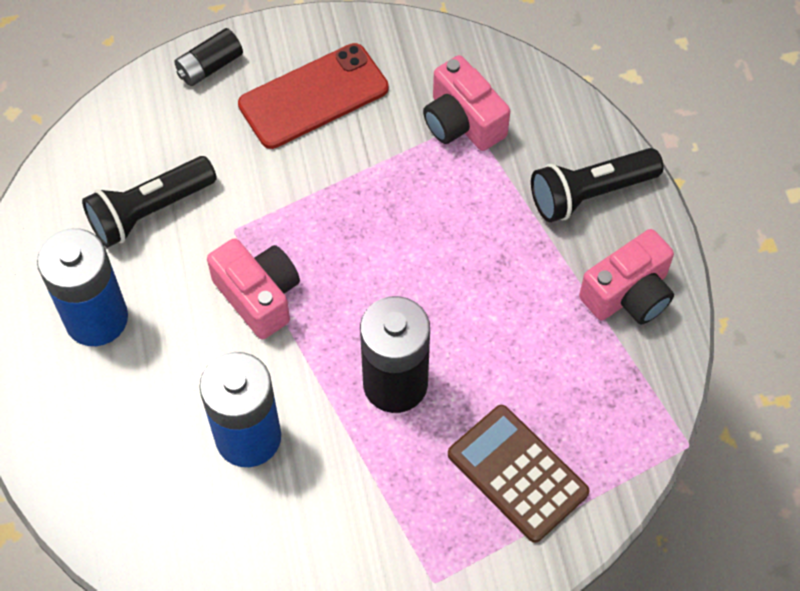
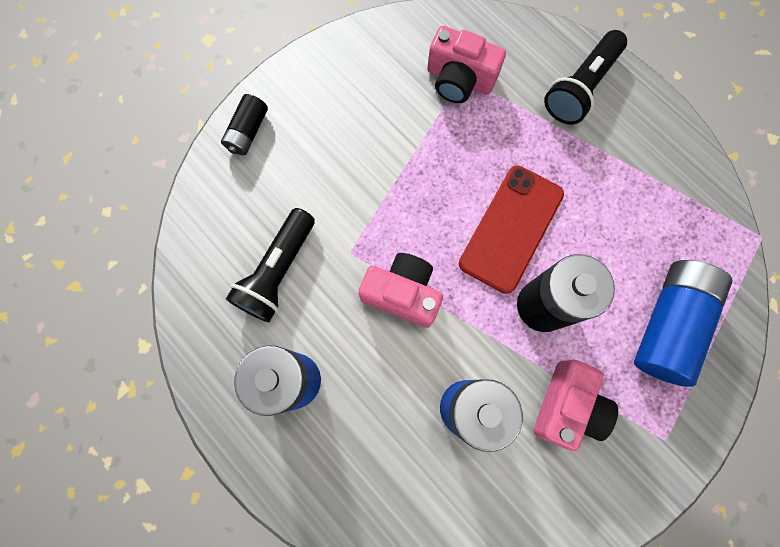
camera: 30 degrees left, 15 degrees up
(313, 96) = (340, 115): red phone -> red phone (511, 228)
(517, 473) = (667, 324): brown calculator -> blue battery
(628, 294) = (653, 148): pink camera -> pink camera (567, 406)

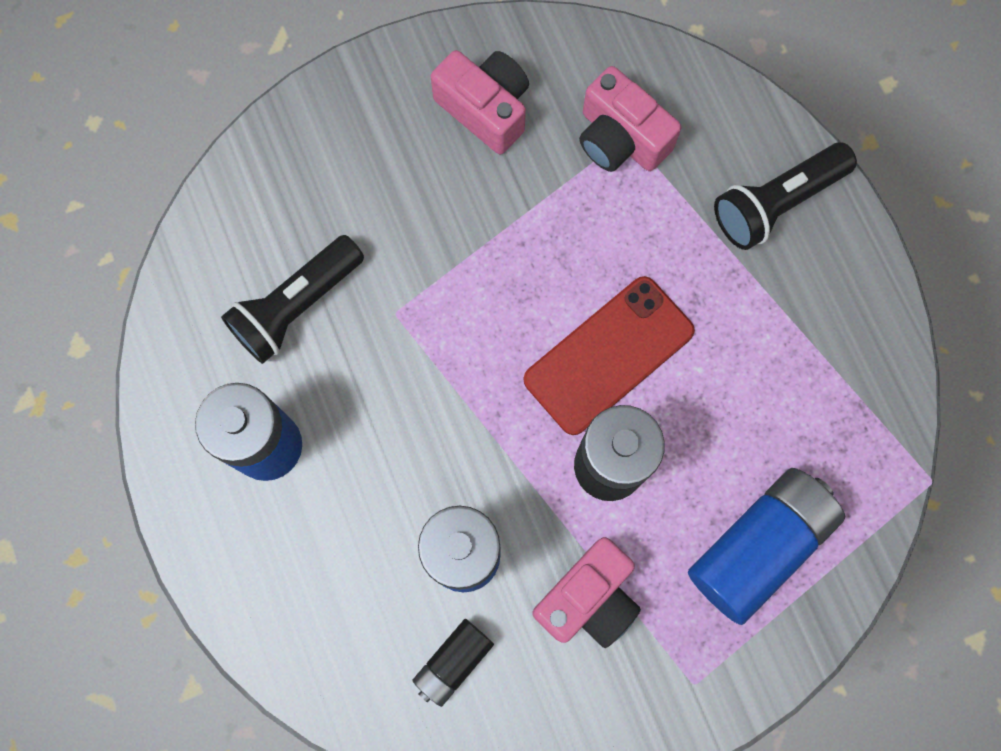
camera: 20 degrees right, 0 degrees up
(248, 131) = (324, 115): black battery -> black battery (453, 662)
(402, 293) = (439, 388): pink camera -> pink camera (485, 109)

